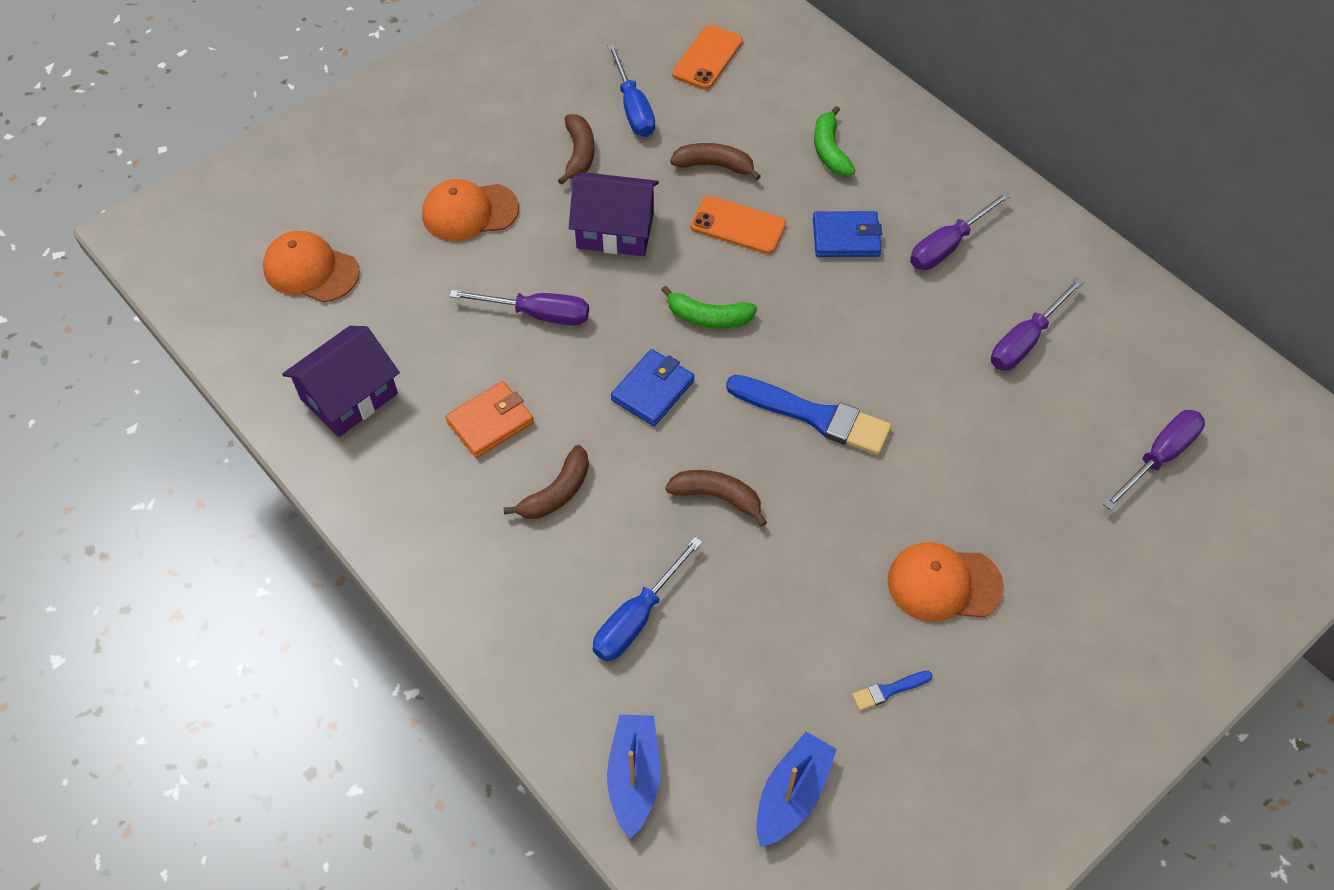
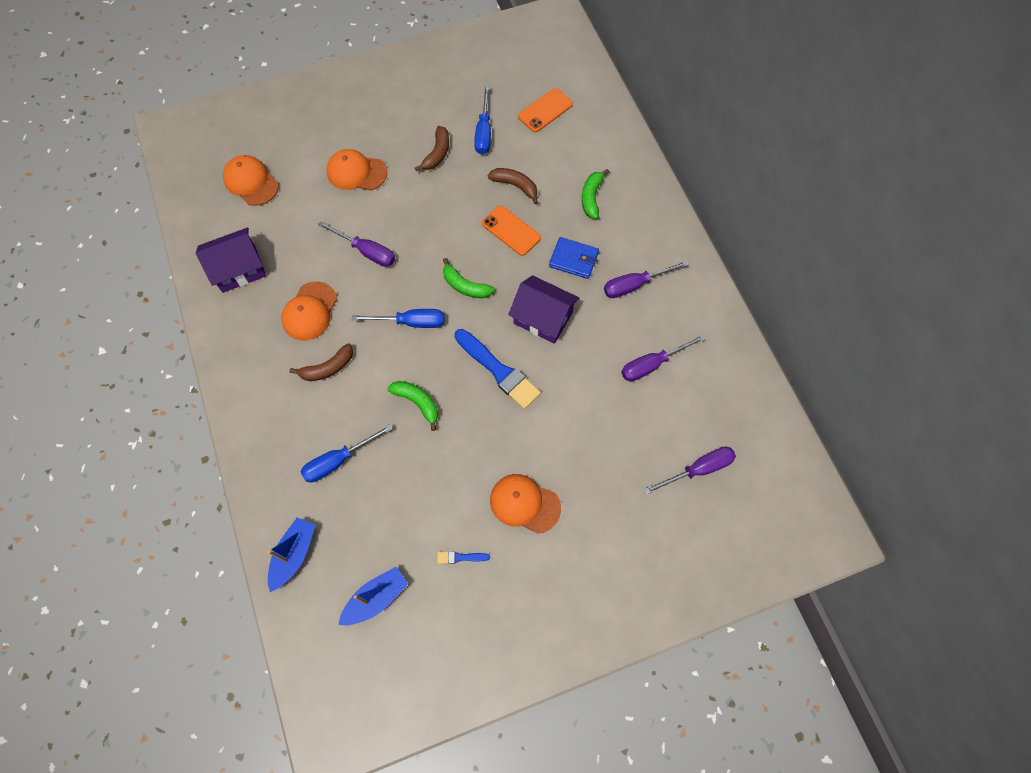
camera: 20 degrees right, 10 degrees up
(490, 422) = (310, 311): orange wallet -> orange cap
(615, 230) = (436, 211): purple house -> purple house (543, 318)
(653, 390) = (411, 322): blue wallet -> blue screwdriver
(717, 497) = (417, 402): brown banana -> green banana

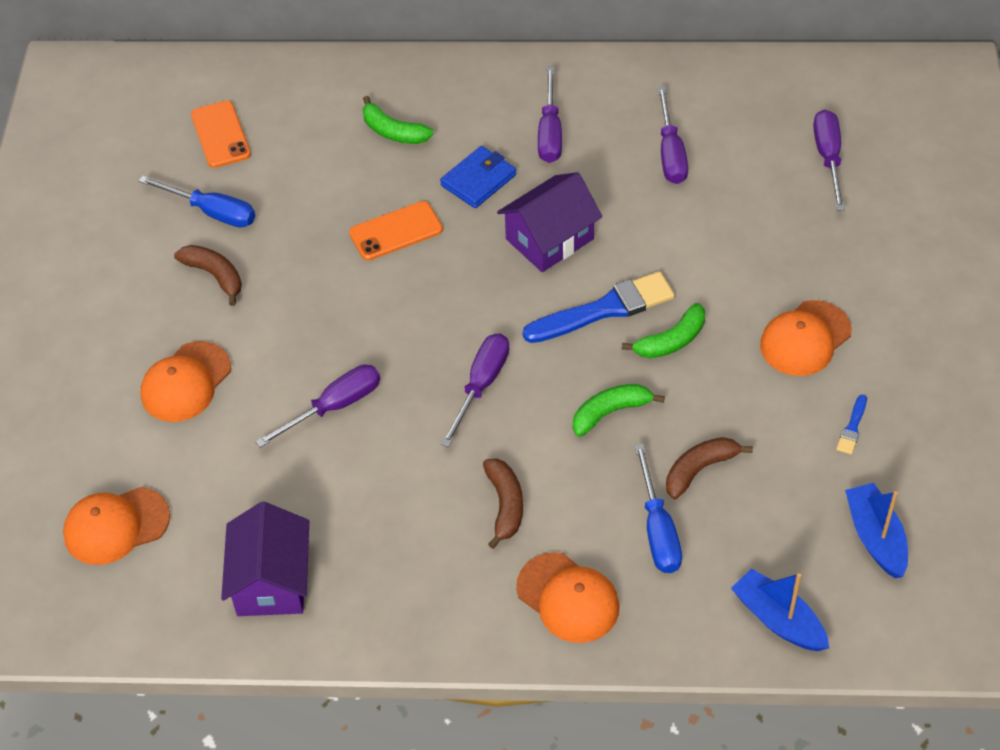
camera: 65 degrees left, 15 degrees down
(310, 311) = (398, 504): orange cap -> orange cap (568, 598)
(411, 322) = (481, 385): blue screwdriver -> purple screwdriver
(465, 286) = (456, 307): green banana -> green banana (671, 341)
(515, 186) = (325, 205): brown banana -> brown banana (699, 470)

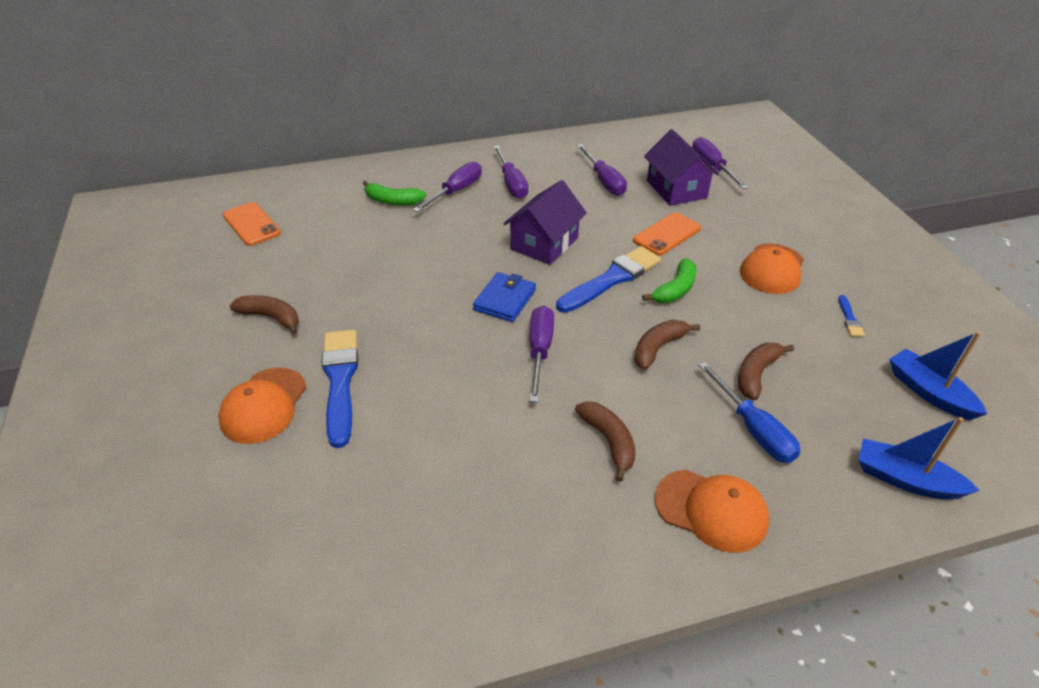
camera: 20 degrees left, 10 degrees down
(116, 526) = (216, 559): orange cap -> none
(212, 212) = (257, 274): blue screwdriver -> none
(265, 372) = (340, 381): none -> blue brush
(271, 581) = (407, 573): purple house -> purple house (676, 189)
(334, 407) = (415, 395): purple screwdriver -> purple screwdriver (456, 191)
(396, 231) = (419, 260): orange phone -> orange phone (667, 234)
(478, 180) = (471, 218): blue wallet -> blue wallet (505, 300)
(610, 412) = (658, 348): green banana -> brown banana

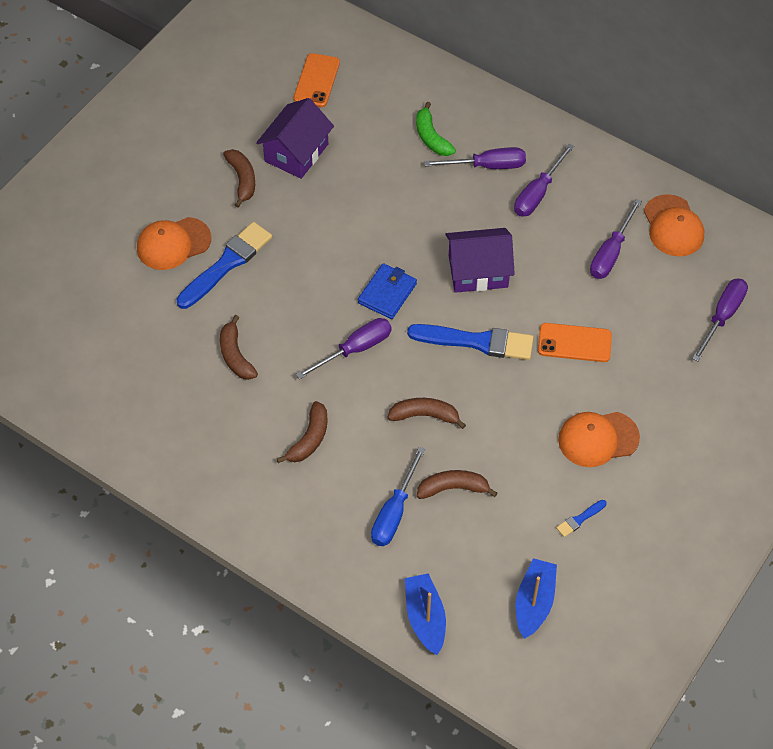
camera: 50 degrees right, 15 degrees up
(450, 438) = (235, 355): none -> brown banana
(505, 300) = (387, 293): blue wallet -> blue wallet turned 45 degrees counterclockwise
(675, 289) = (504, 389): green banana -> none
(676, 189) = (653, 311): purple house -> purple house (296, 152)
(711, 510) = (302, 523): orange cap -> orange cap (673, 226)

